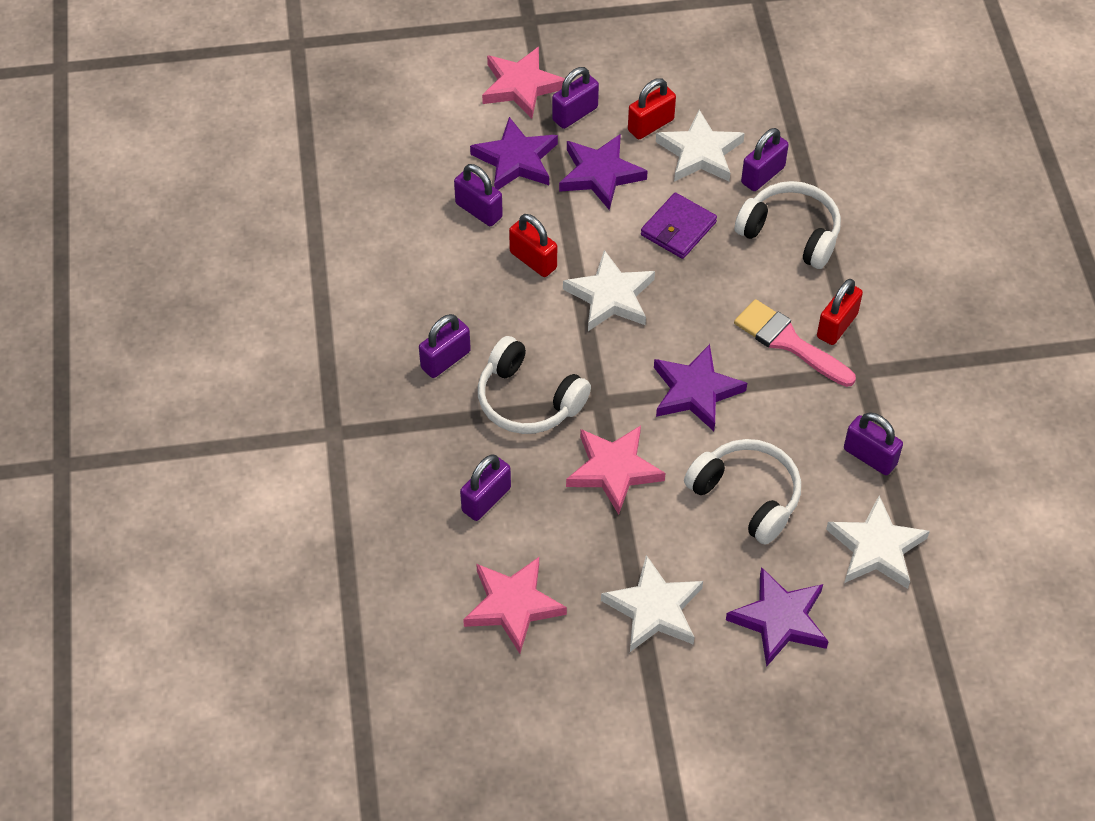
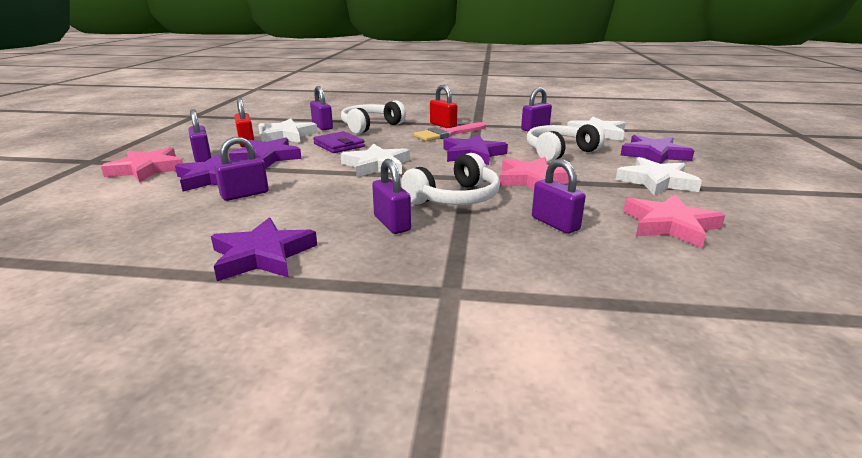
camera: 75 degrees left, 30 degrees down
(356, 286) = (262, 255): none -> purple star
(533, 260) = (319, 183): red padlock -> none

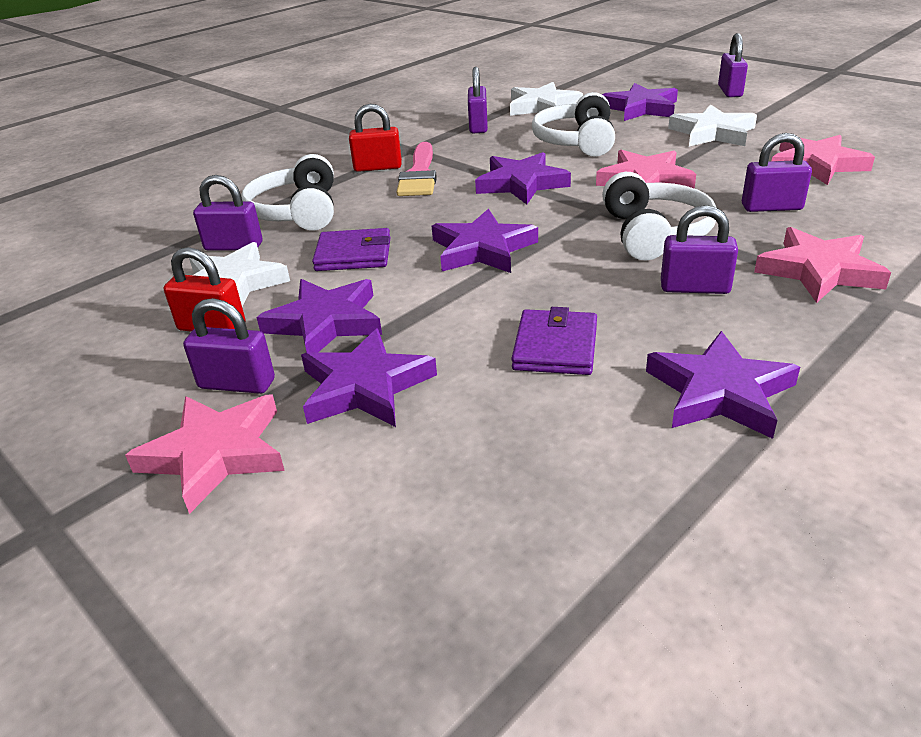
camera: 50 degrees left, 10 degrees up
(245, 194) = (480, 370): purple padlock -> purple padlock (730, 91)
(282, 204) = (555, 347): none -> purple wallet
(376, 165) = (482, 249): white star -> purple star
(468, 258) = (818, 271): none -> pink star

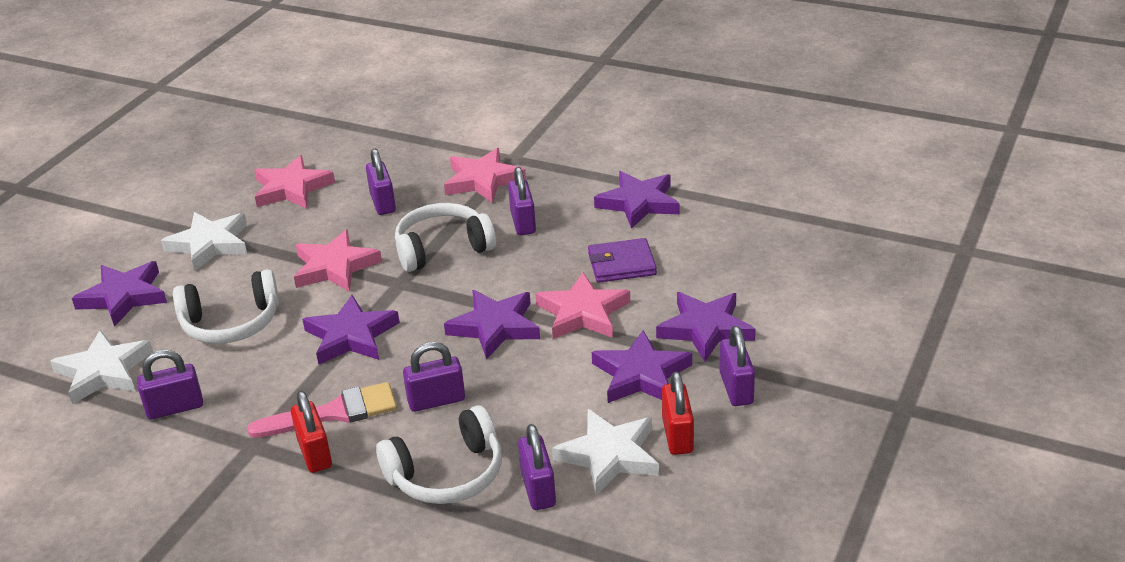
camera: 110 degrees left, 0 degrees up
(215, 454) = (804, 366): pink star -> pink star (583, 313)
(353, 254) = (528, 398): purple wallet -> none
(730, 91) = (75, 246): purple padlock -> purple padlock (436, 401)

